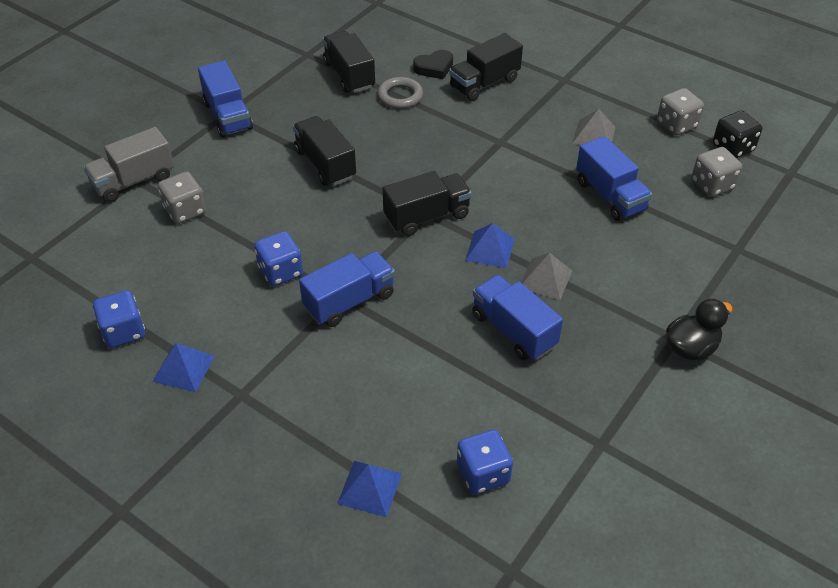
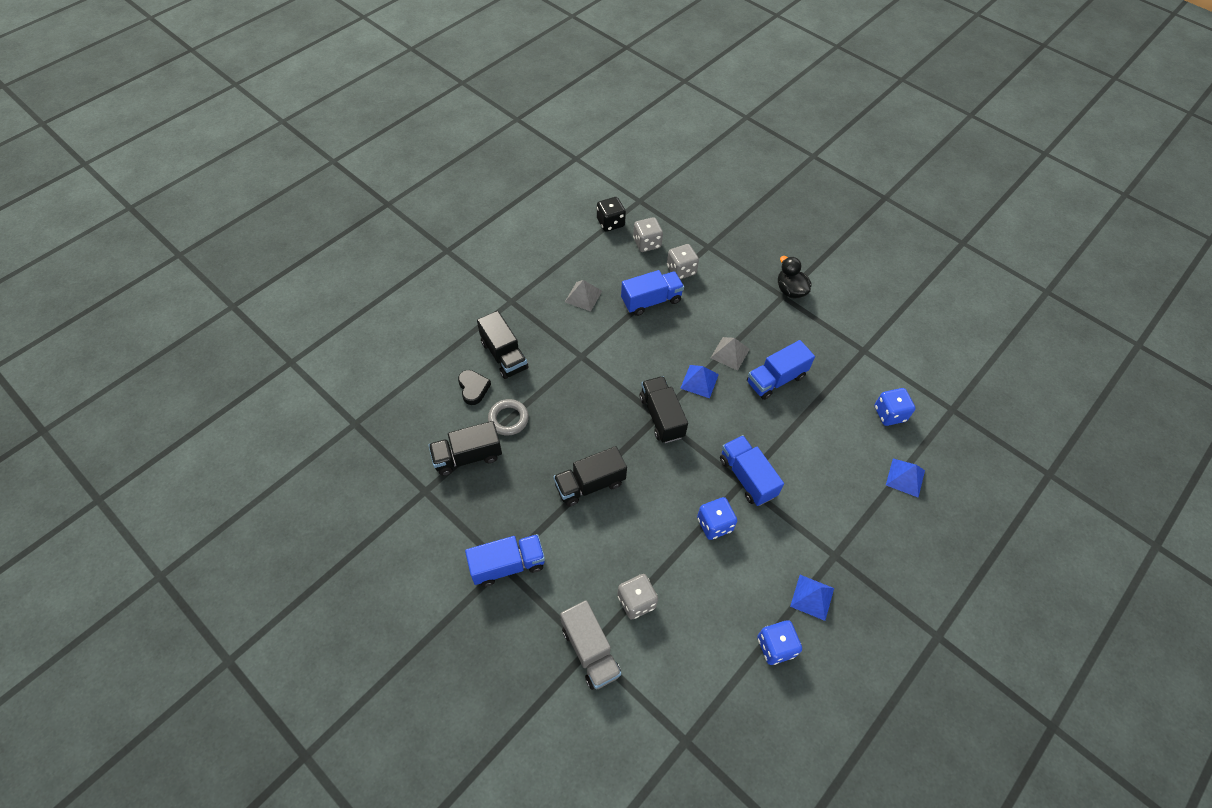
camera: 85 degrees left, 10 degrees up
(676, 125) = (580, 246): grey dice -> grey dice (681, 270)

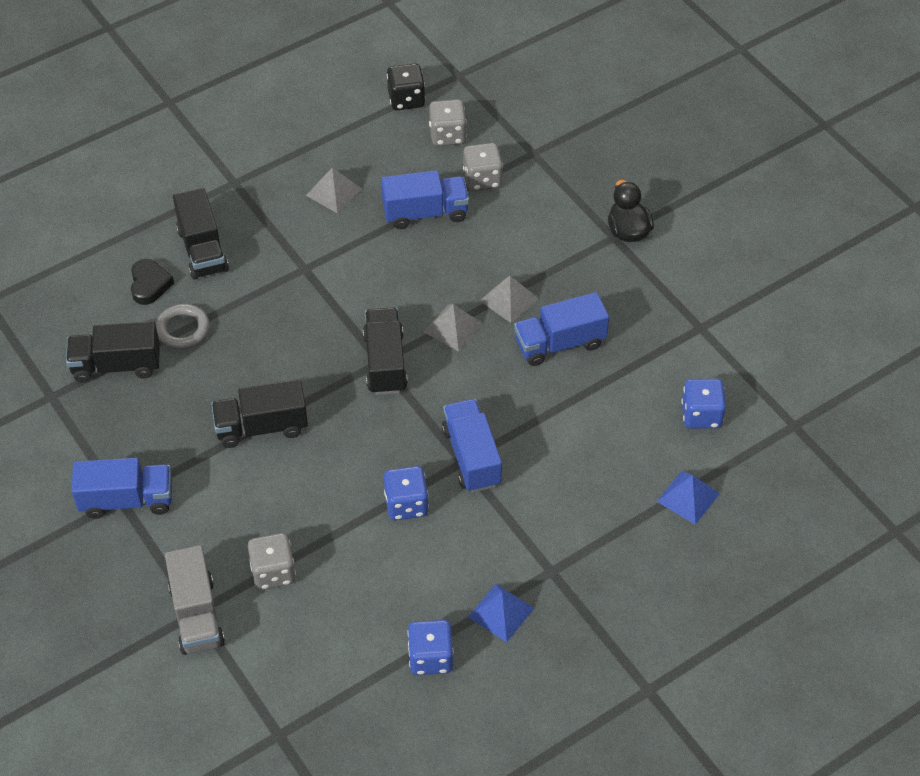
camera: 15 degrees right, 5 degrees down
(699, 381) = (453, 327): blue pyramid -> grey pyramid

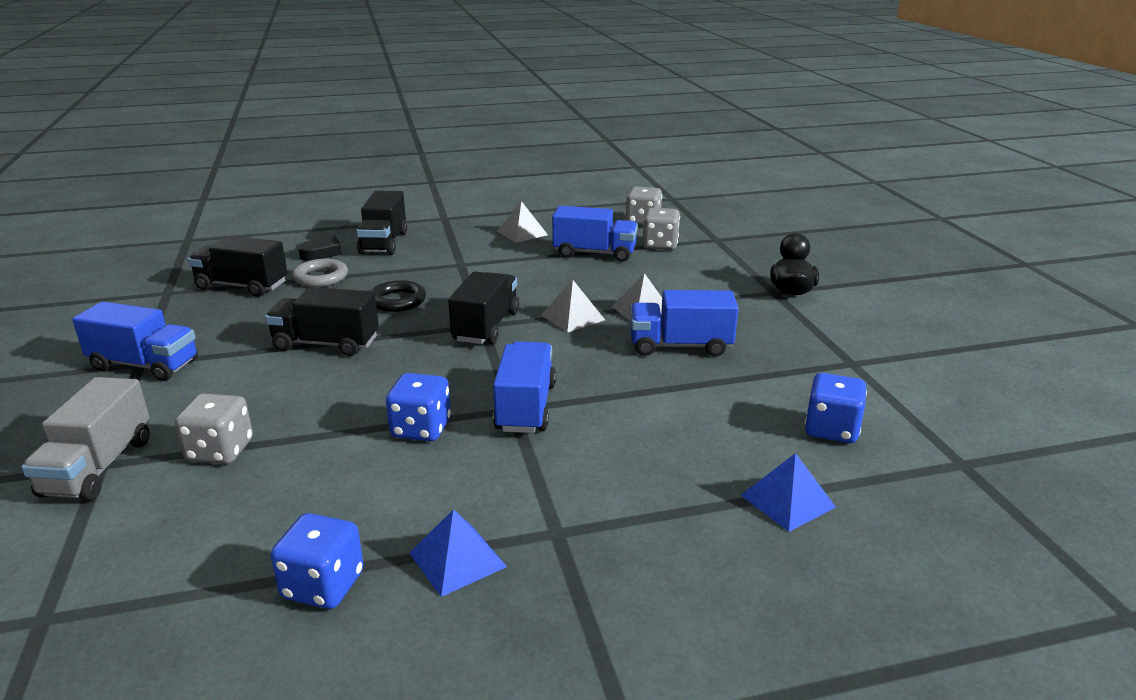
camera: 20 degrees right, 25 degrees down
(282, 347) = (397, 301): none -> black ring
(406, 99) = (619, 203): black dice -> none

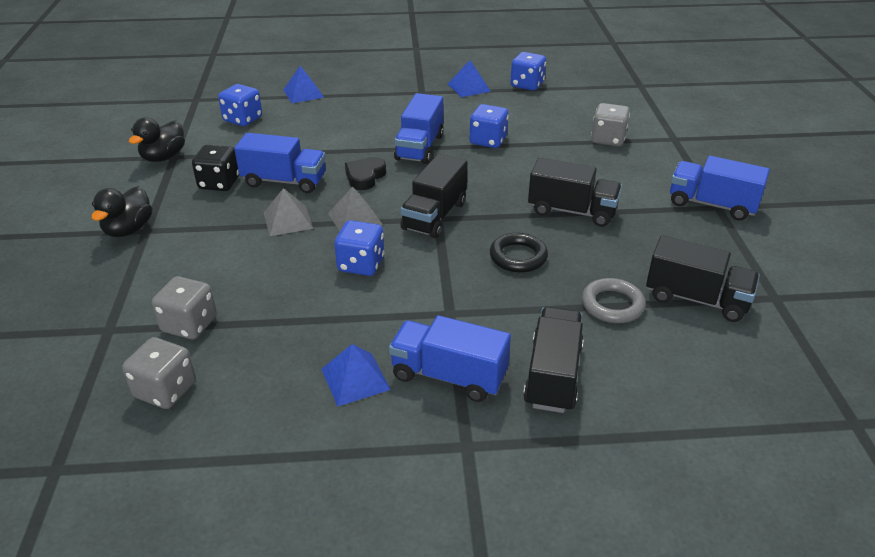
camera: 170 degrees left, 10 degrees up
(98, 467) = (674, 137): grey truck -> none
(321, 252) = (633, 362): black heart -> black heart (365, 177)
(522, 233) = (355, 379): grey pyramid -> blue pyramid
(547, 285) = (361, 264): none -> blue dice
(594, 253) = (281, 316): blue truck -> blue truck (449, 376)
(754, 337) = (219, 183): none -> black dice
(863, 360) = (163, 157): none -> black duck

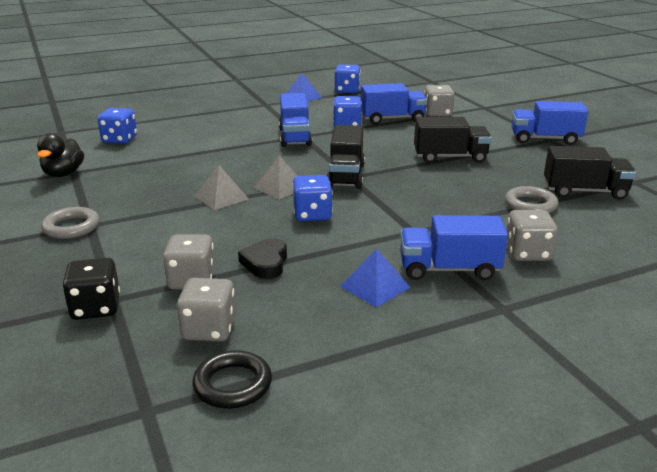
camera: 20 degrees left, 10 degrees down
(128, 230) = (71, 227): black duck -> grey ring
(219, 183) = (134, 183): black dice -> black dice (96, 308)
(284, 181) = (195, 173): blue truck -> blue truck (392, 119)
(303, 93) = (162, 117): blue pyramid -> none
(365, 177) = (265, 161): black heart -> black heart (265, 263)
(518, 257) = (435, 189): black ring -> black ring (233, 384)
(553, 375) = (527, 253): black truck -> grey dice

